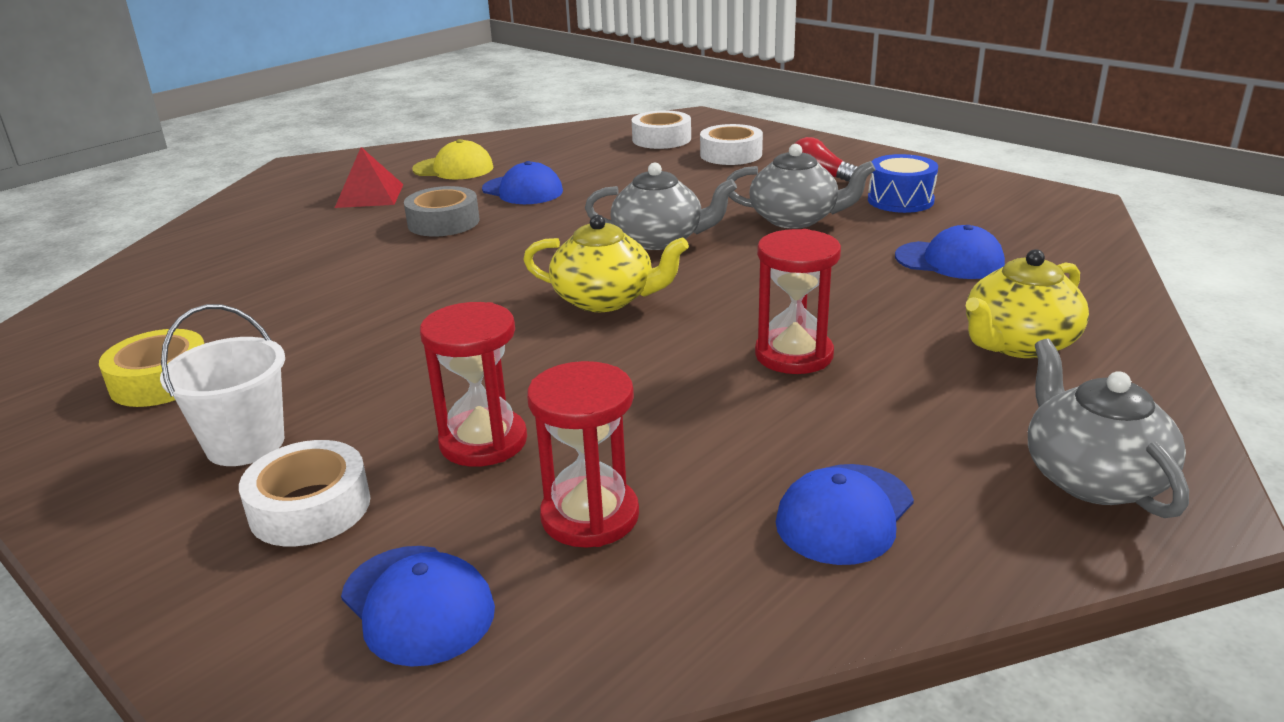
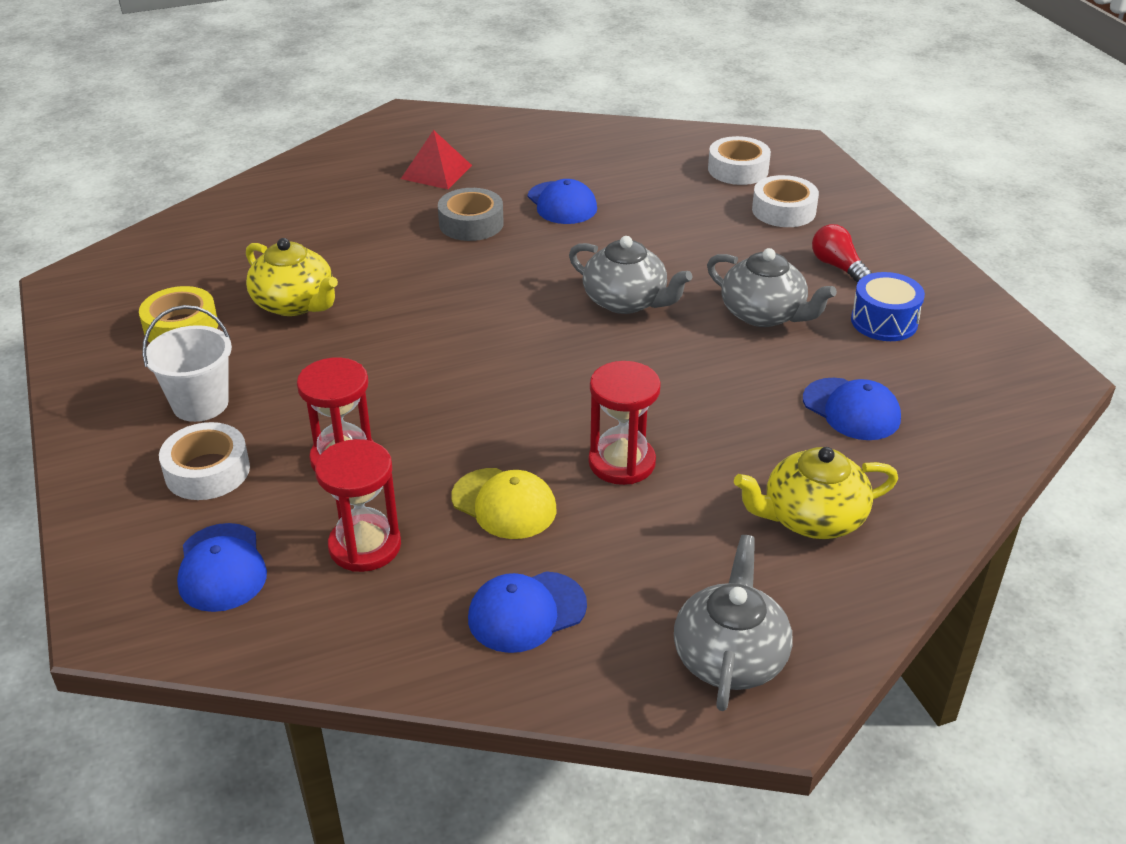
camera: 25 degrees right, 10 degrees up
(453, 169) = (526, 157): yellow cap -> yellow cap (504, 504)
(605, 299) = (528, 354): yellow teapot -> yellow teapot (295, 304)

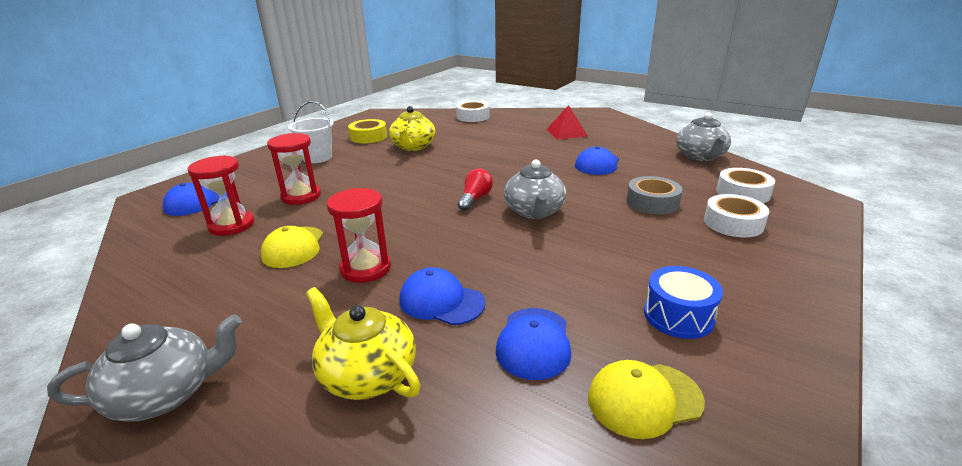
camera: 55 degrees right, 10 degrees down
(207, 471) = (269, 175): white tape -> white tape (473, 117)
(471, 223) = (537, 153): grey tape -> grey tape (652, 202)
(526, 612) = (191, 290): blue cap -> blue cap (441, 301)
(764, 314) = (597, 260): grey teapot -> grey teapot (700, 156)
(837, 266) = (710, 268): red light bulb -> red light bulb (475, 199)
(958, 391) = (644, 399): none -> yellow cap

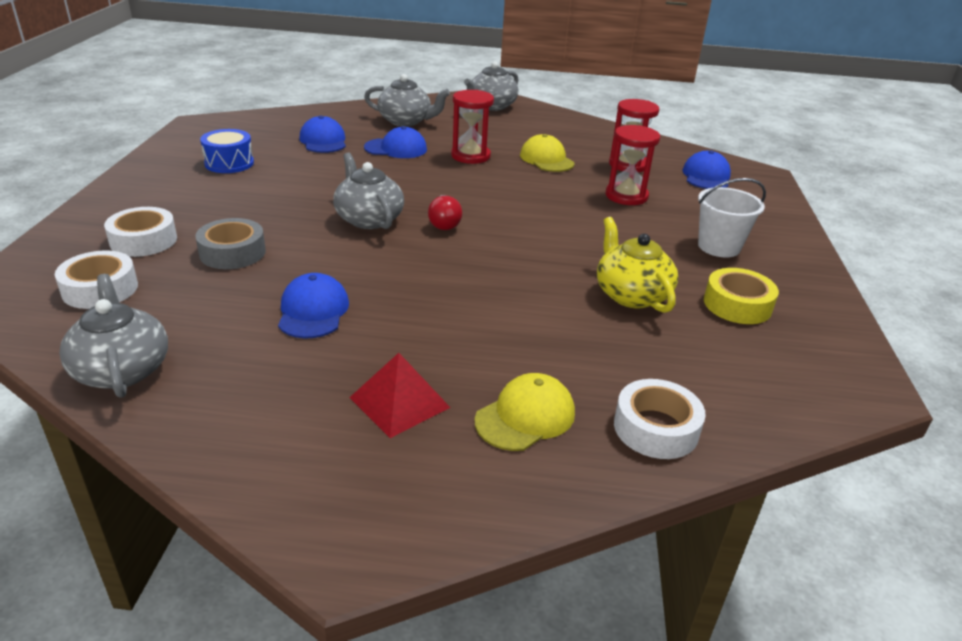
camera: 150 degrees right, 5 degrees up
(367, 374) = (406, 121): yellow teapot -> grey teapot
(644, 399) = (257, 132): yellow cap -> yellow cap (525, 417)

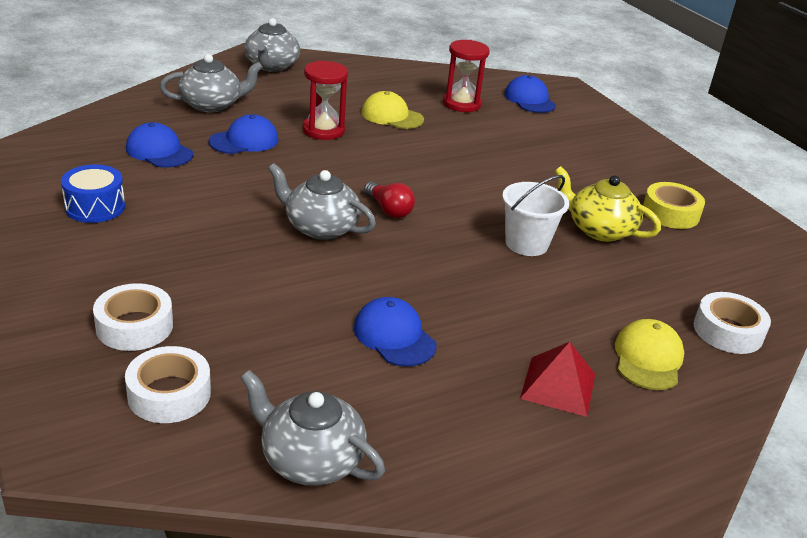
camera: 35 degrees left, 0 degrees up
(232, 252) = (244, 306): grey tape -> none
(626, 196) = (495, 137): red hourglass -> none
(719, 247) = (608, 166): white bucket -> white bucket (526, 244)

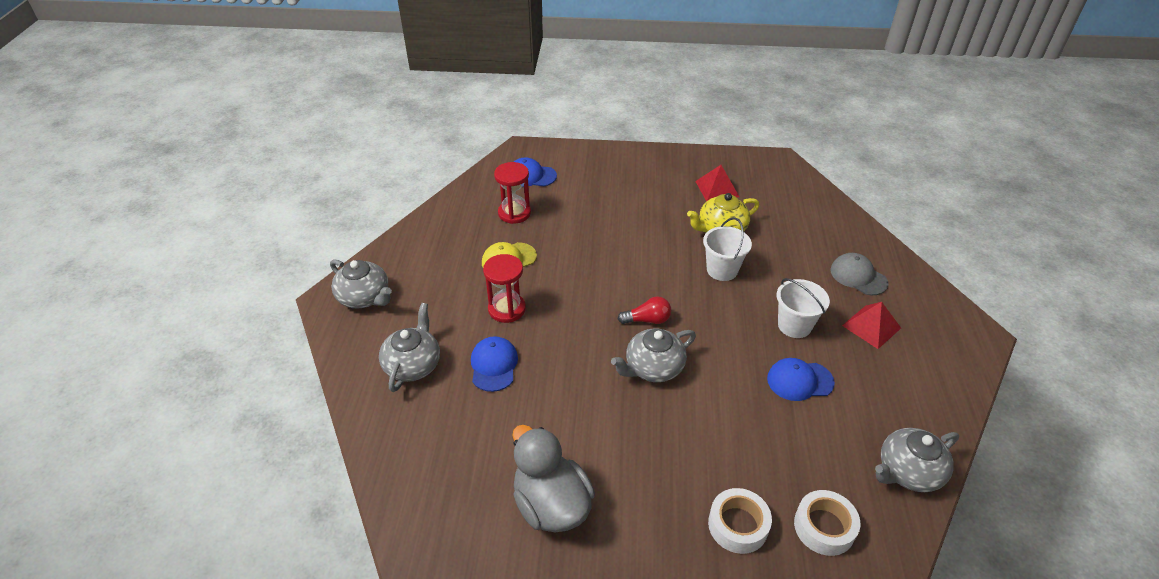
camera: 55 degrees left, 10 degrees up
(95, 207) = (551, 505): blue drum -> grey duck
(159, 151) = (478, 430): blue cap -> none
(489, 316) = (794, 325): none -> white bucket
(648, 358) = (858, 276): yellow cap -> grey cap
(670, 213) = (717, 189): yellow tape -> red pyramid
(728, 331) = (844, 231): white tape -> none

